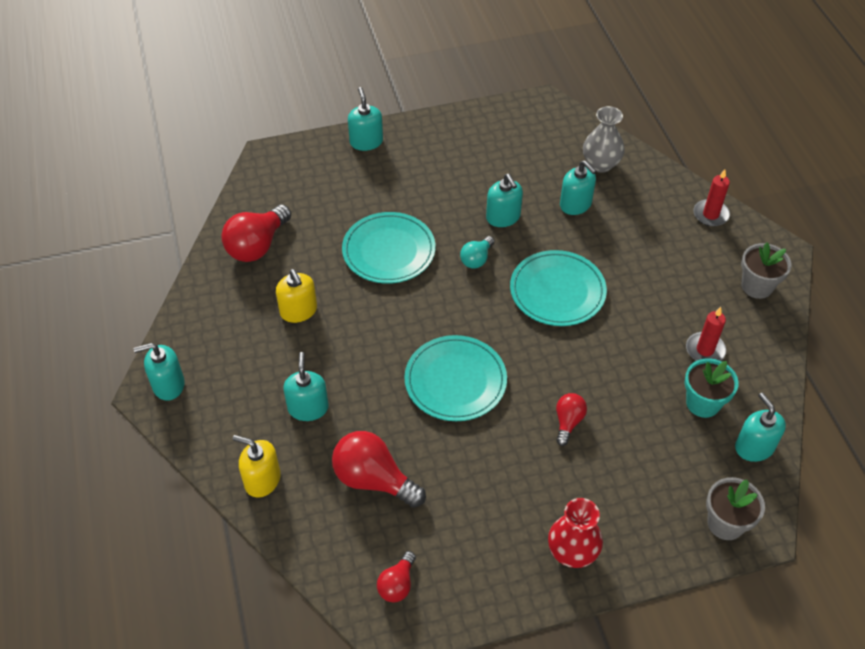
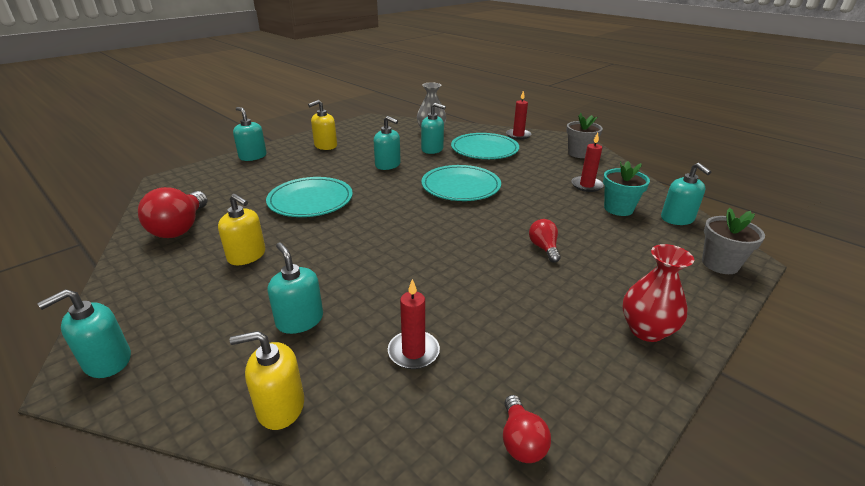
camera: 30 degrees left, 20 degrees down
(373, 479) = (413, 352): red light bulb -> red candle
(454, 148) = (325, 146): none -> yellow soap dispenser
(455, 381) = (430, 254): turquoise plate -> turquoise plate (484, 149)
(476, 259) = (386, 187): turquoise light bulb -> none
(754, 447) = (677, 219): turquoise soap dispenser -> turquoise soap dispenser turned 150 degrees counterclockwise

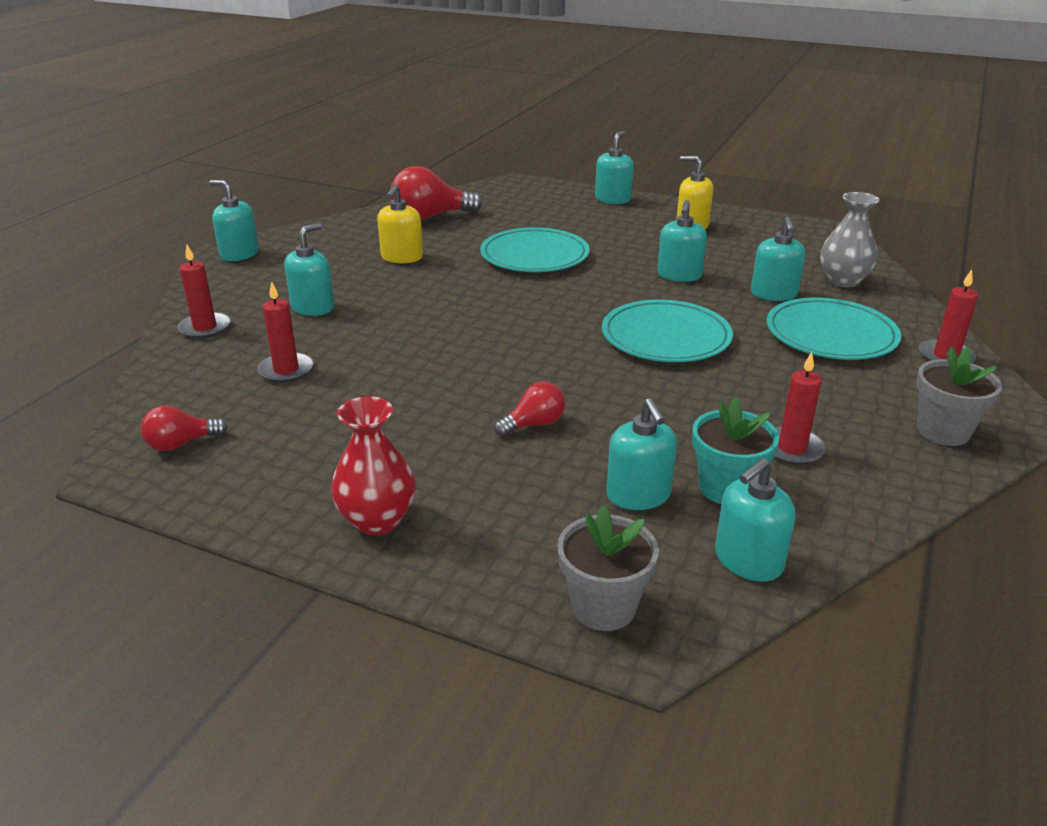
camera: 70 degrees right, 0 degrees up
(280, 407) = (205, 328): yellow soap dispenser -> red candle
(623, 232) = (638, 495): none -> turquoise soap dispenser

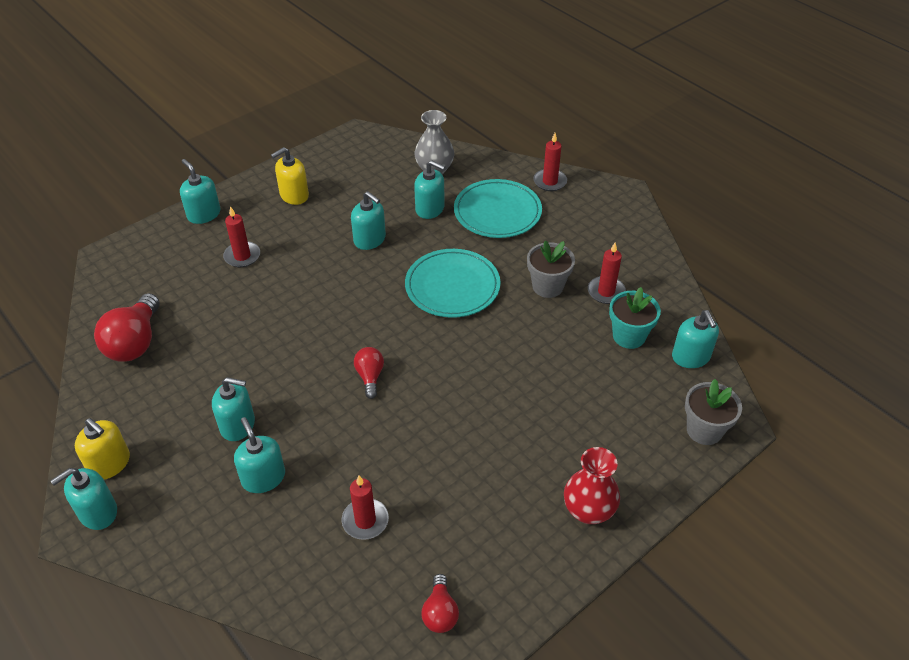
camera: 65 degrees left, 15 degrees up
(205, 328) = (248, 568): red candle -> red candle (242, 256)
(402, 257) = (208, 389): yellow soap dispenser -> yellow soap dispenser (109, 464)
(534, 256) = (274, 303): turquoise plate -> none
(534, 424) = (522, 396): red light bulb -> red light bulb (370, 377)
(638, 495) = (618, 376): turquoise soap dispenser -> turquoise soap dispenser (238, 425)
(943, 431) = (619, 226): grey flower pot -> grey flower pot (547, 286)

